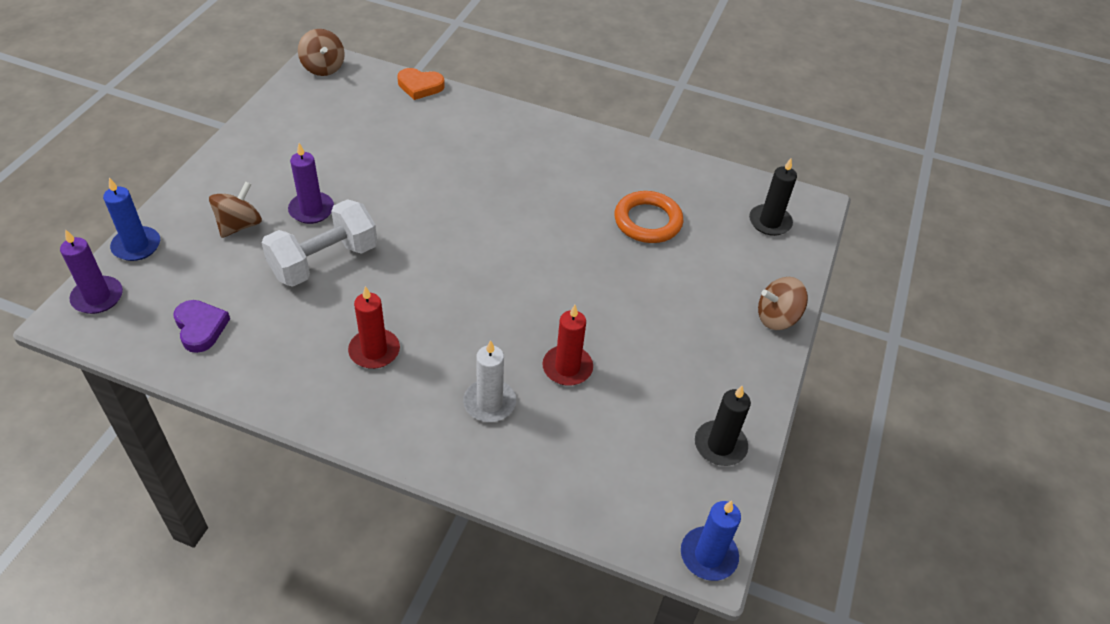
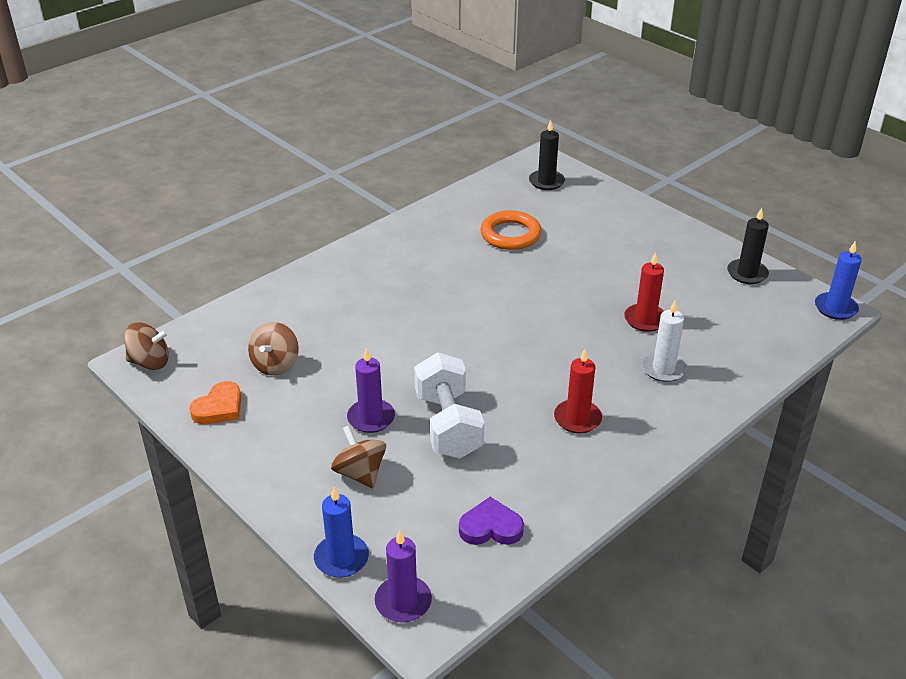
camera: 60 degrees left, 10 degrees down
(420, 86) = (238, 306): orange heart -> orange heart (219, 408)
(777, 318) = (643, 211): brown spinning top -> brown spinning top (275, 364)

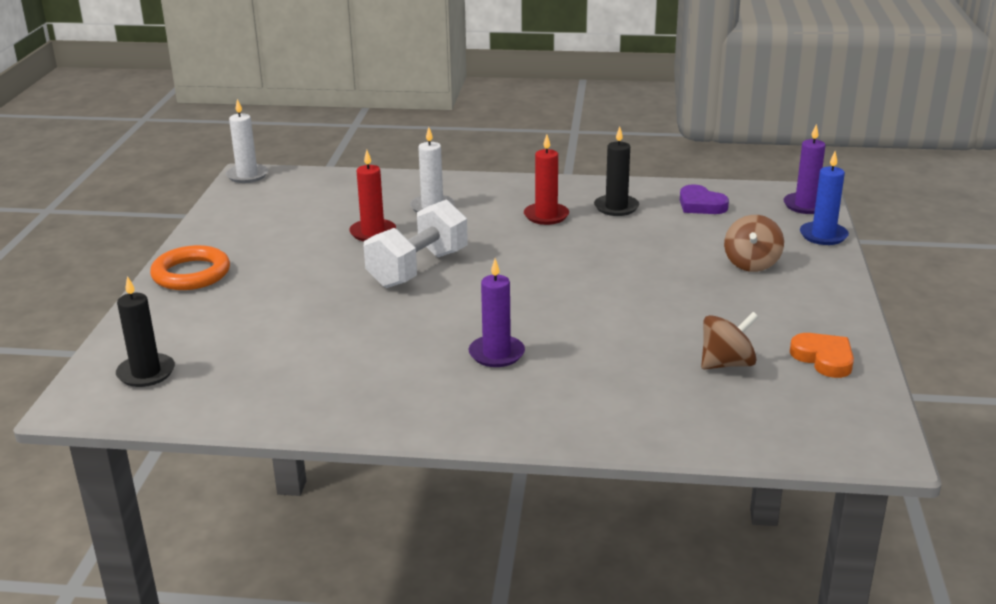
camera: 130 degrees left, 10 degrees down
(150, 362) = (862, 437): brown spinning top -> none
(219, 408) = (824, 358): orange heart -> orange heart turned 60 degrees clockwise
(371, 418) = (695, 286): purple candle -> purple candle (496, 354)
(448, 425) = (642, 255): white dumbbell -> white dumbbell (418, 269)
(510, 234) = (308, 345): orange ring -> orange ring (191, 274)
(747, 273) = (233, 216): black candle -> black candle (616, 207)
(835, 308) = (247, 175): blue candle -> white candle

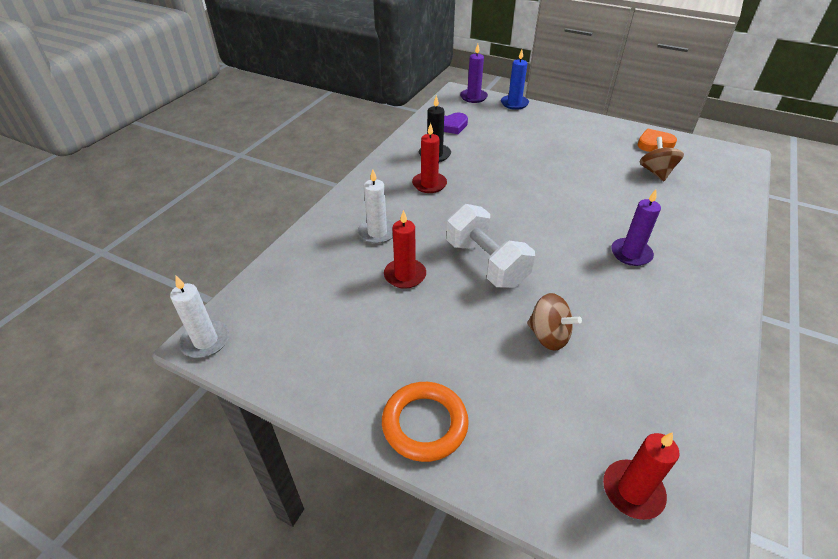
camera: 70 degrees left, 15 degrees up
(146, 373) = (632, 491): black candle -> red candle
(751, 264) = (539, 132): brown spinning top -> brown spinning top (548, 336)

